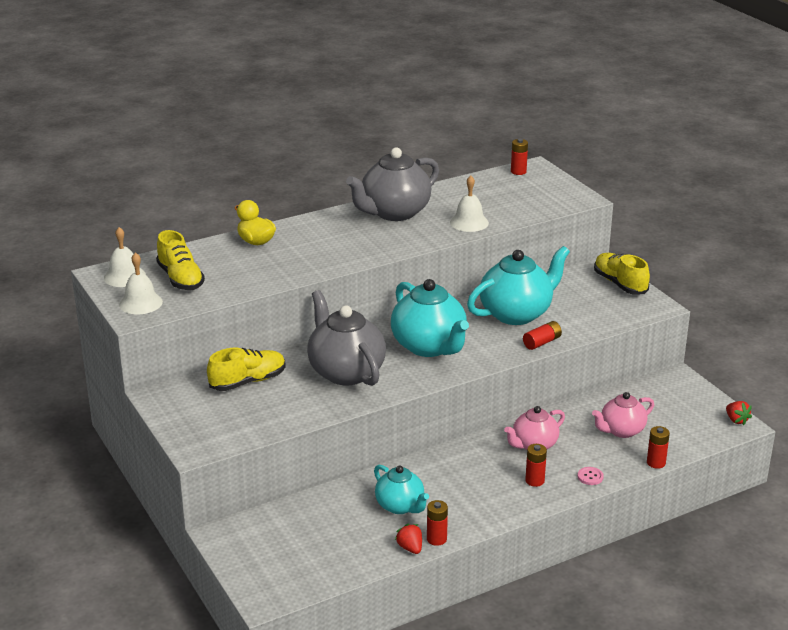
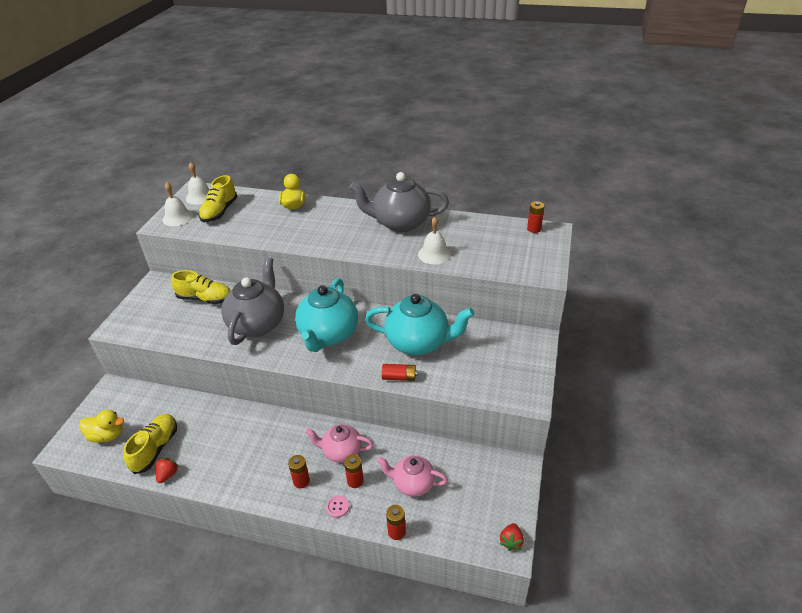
camera: 45 degrees right, 10 degrees up
(292, 563) = (107, 435): none -> yellow duck
(400, 506) = (207, 439): turquoise teapot -> none
(436, 539) = (188, 480): red battery -> red battery (355, 481)
(620, 284) = (528, 361): yellow shoe -> yellow shoe (155, 448)

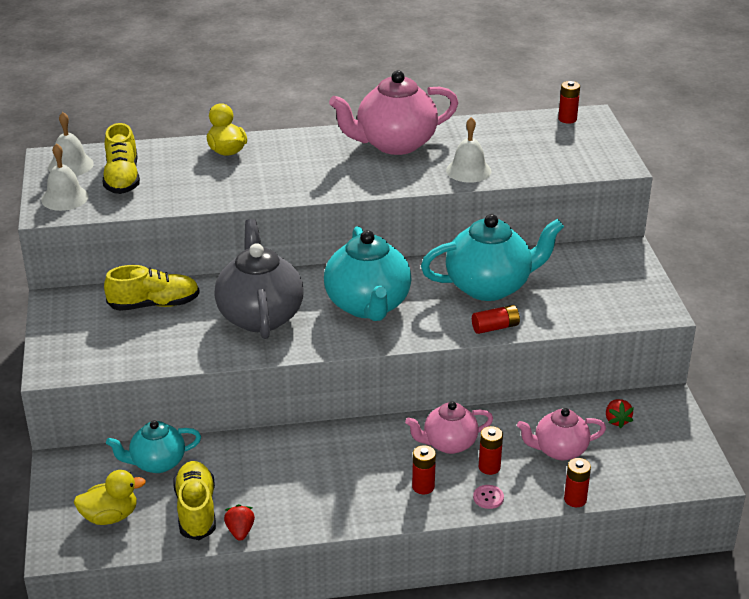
camera: 25 degrees left, 5 degrees down
(160, 405) = (157, 463): none -> turquoise teapot
(400, 223) = (394, 144): grey teapot -> pink teapot
(511, 541) = (705, 470): red strawberry -> red strawberry (617, 420)

